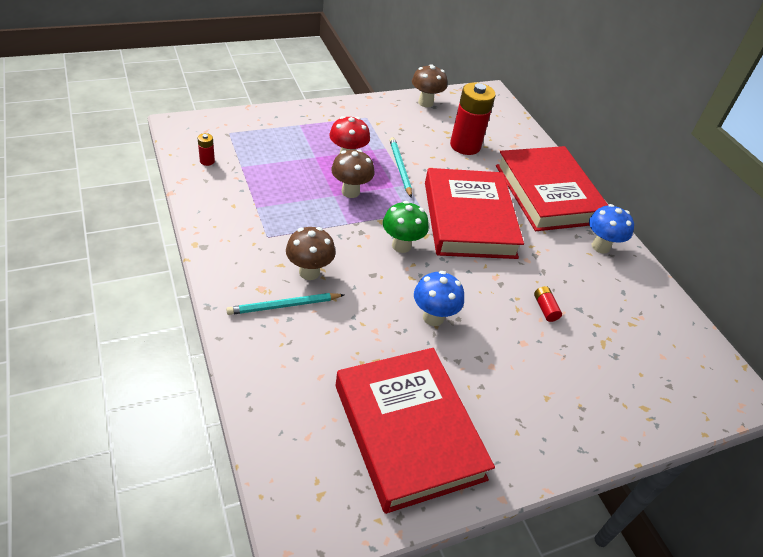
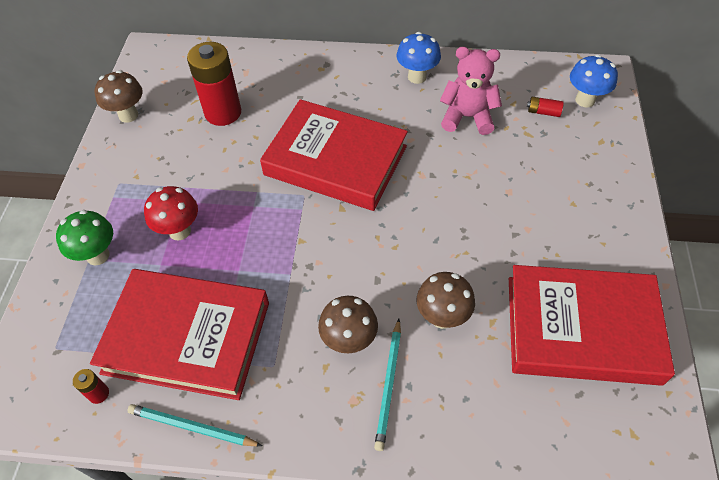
camera: 55 degrees left, 10 degrees up
(350, 192) = (240, 251): brown mushroom -> brown mushroom (442, 317)
(400, 168) = (226, 187): turquoise pencil -> turquoise pencil (192, 427)
(401, 245) = (347, 236): green mushroom -> green mushroom (98, 255)
(433, 317) = (454, 250): blue mushroom -> blue mushroom (585, 100)
(545, 308) = (475, 155): red battery -> red battery (543, 112)
(547, 194) = (330, 80): red book -> red book (187, 337)
(584, 293) = (467, 117): none -> pink teddy bear

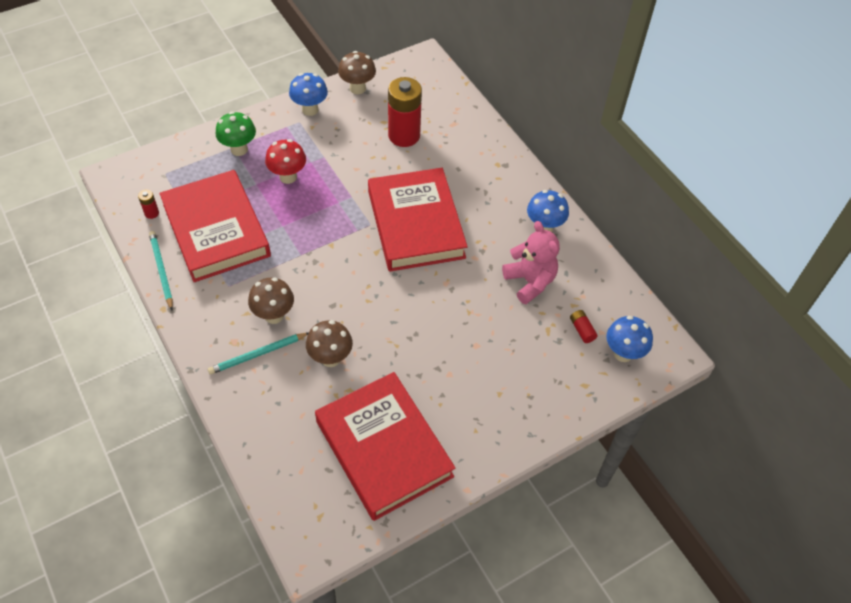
camera: 50 degrees right, 0 degrees up
(112, 166) = (310, 109): none -> blue mushroom

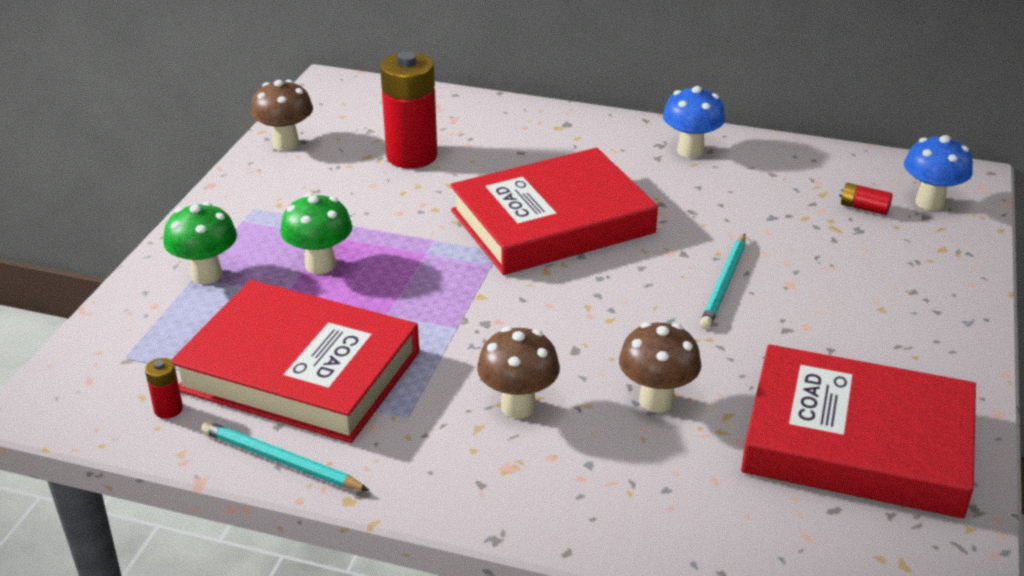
camera: 40 degrees left, 20 degrees down
(258, 354) = (561, 459): turquoise pencil -> turquoise pencil (724, 284)
(288, 177) = (320, 265): red mushroom -> green mushroom
(310, 109) = (251, 190): blue mushroom -> none
(416, 224) = (552, 221): red book -> red book turned 60 degrees counterclockwise
(530, 282) = (751, 200): pink teddy bear -> none

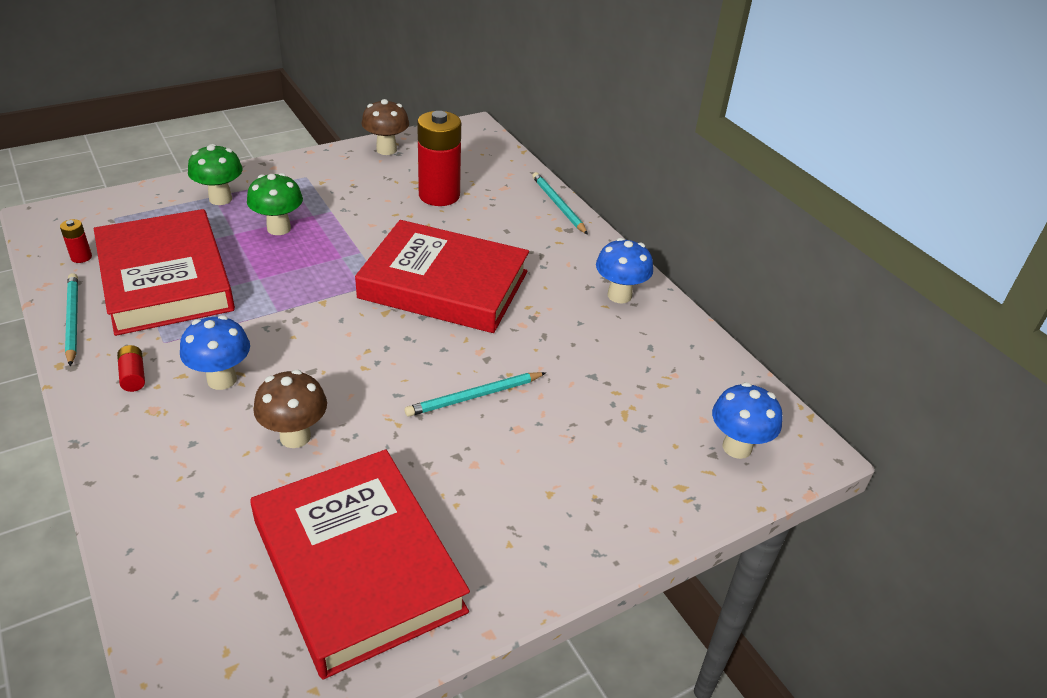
camera: 40 degrees right, 5 degrees up
(518, 406) = (222, 379): brown mushroom -> blue mushroom
(524, 109) = (558, 205): none -> turquoise pencil
(864, 208) = (674, 415): red battery -> red battery (133, 376)

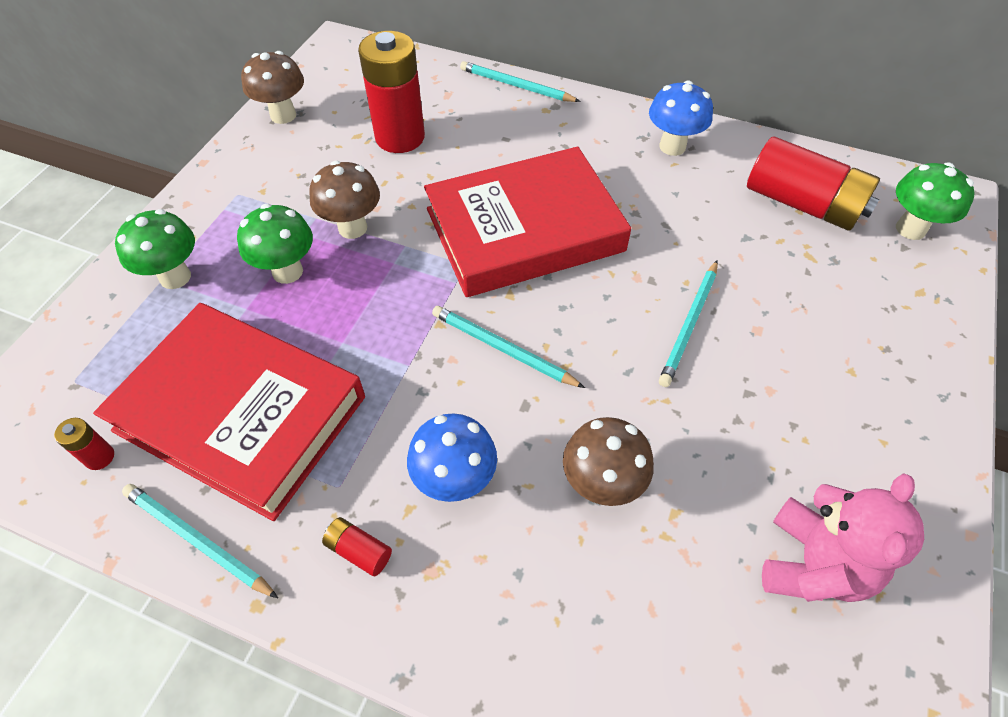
camera: 35 degrees left, 15 degrees up
(340, 336) = (502, 349): none -> turquoise pencil
(344, 227) = (352, 228): none -> brown mushroom
(358, 565) = (813, 564): red book -> pink teddy bear
(669, 382) = (802, 204): none -> red battery
(737, 447) = (910, 229): blue mushroom -> green mushroom

